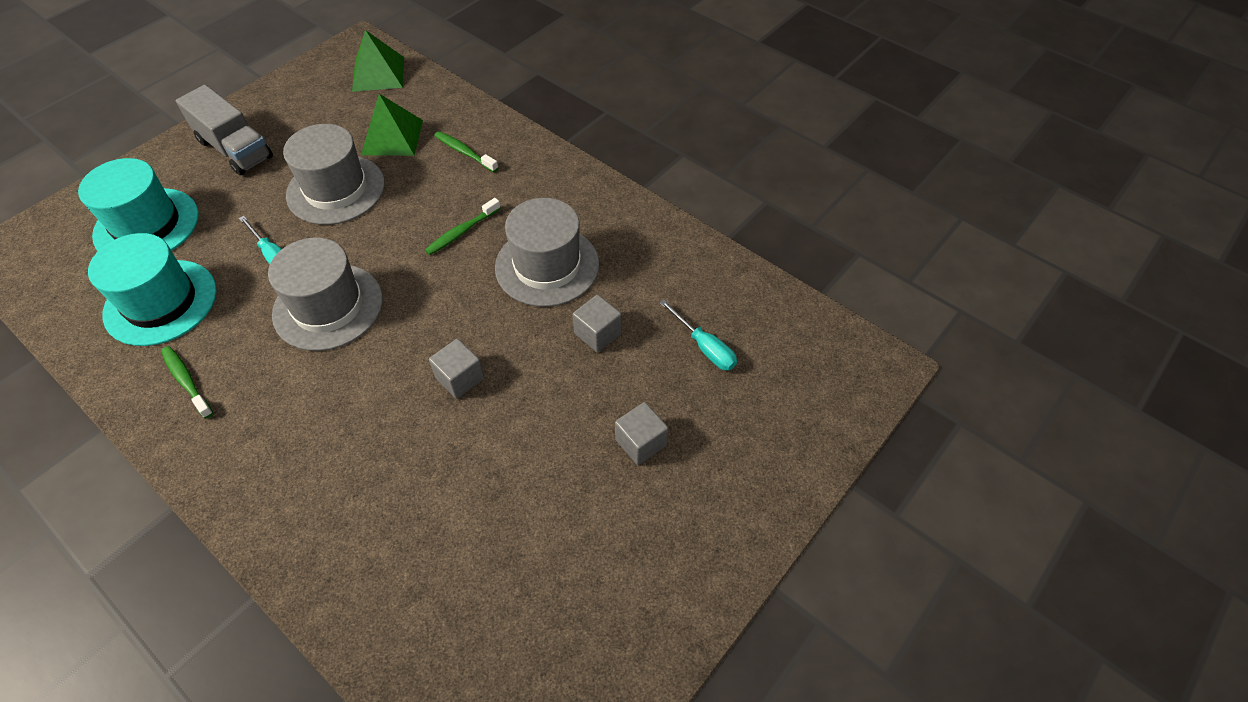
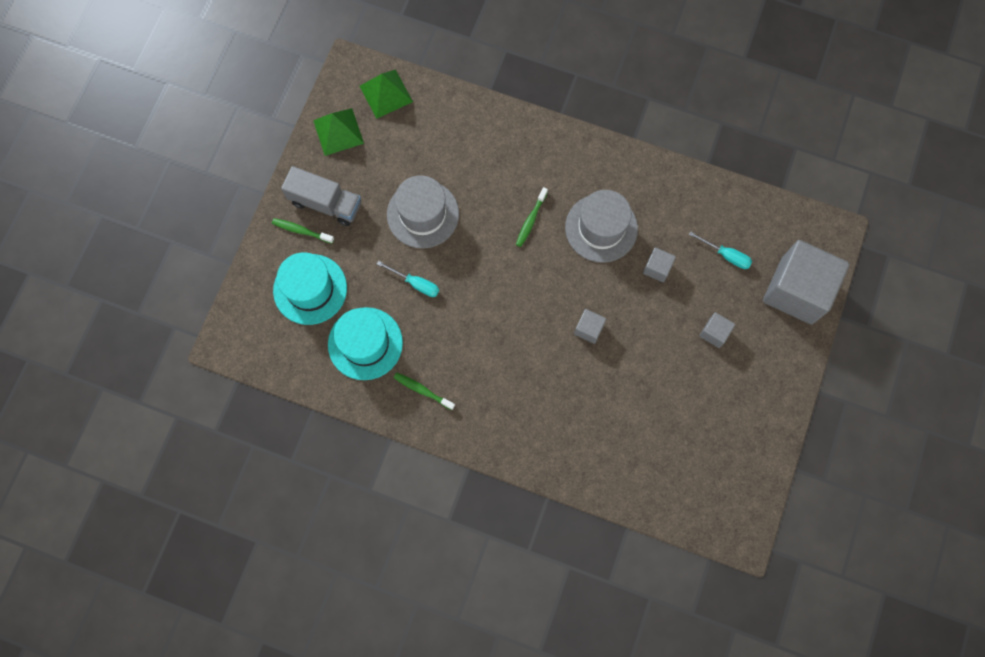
camera: 20 degrees left, 20 degrees up
(328, 307) = (477, 308): grey hat -> none
(392, 137) = (434, 153): green pyramid -> green pyramid (338, 131)
(464, 152) = (494, 149): green toothbrush -> green toothbrush (301, 231)
(793, 425) = (796, 290): none -> grey cube

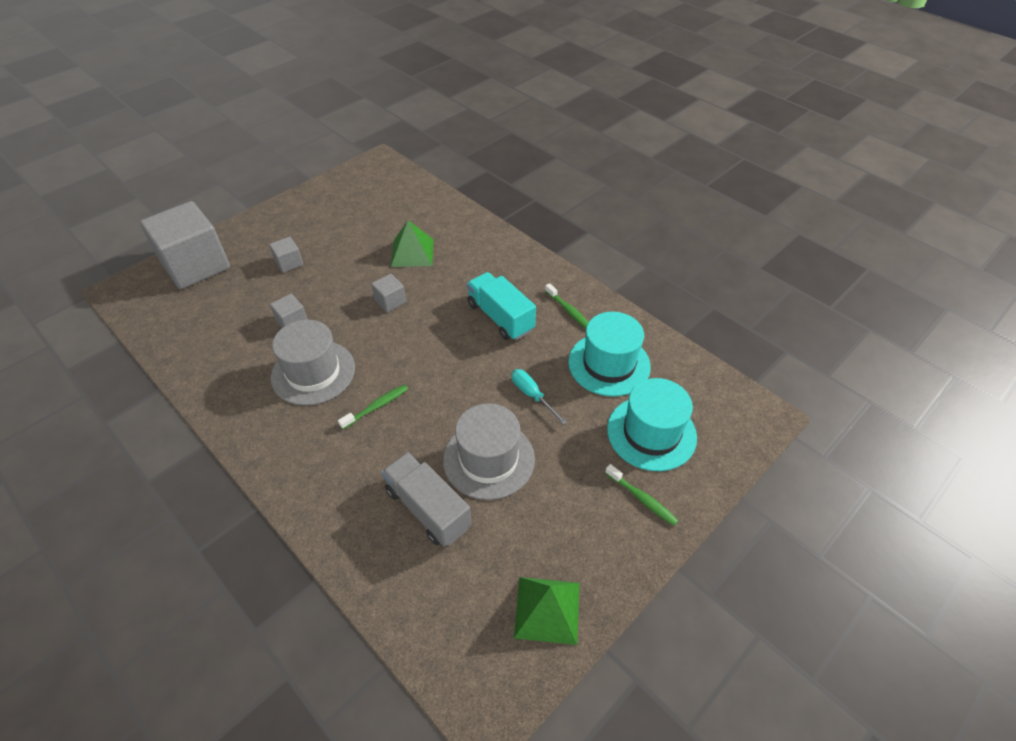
camera: 155 degrees left, 25 degrees down
(325, 203) = (600, 519): grey truck -> grey truck (428, 508)
(386, 93) = (455, 638): green pyramid -> green pyramid (412, 252)
(480, 355) = (500, 317): none -> turquoise truck
(726, 255) = (224, 309): turquoise screwdriver -> none

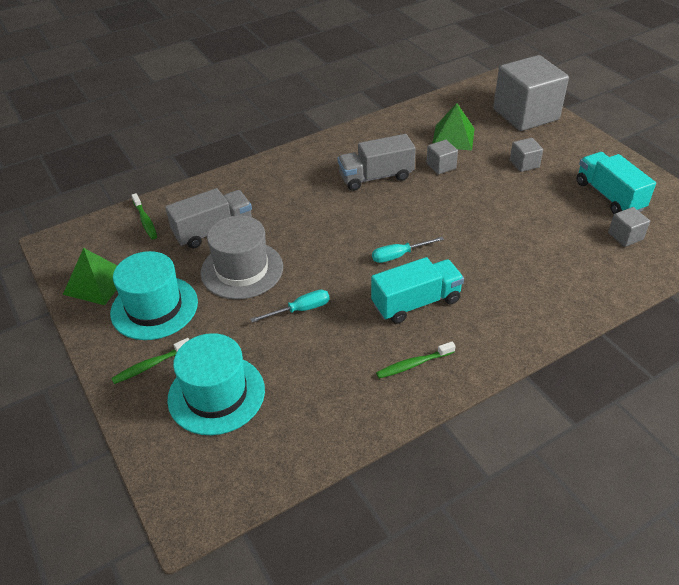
camera: 105 degrees right, 5 degrees down
(313, 372) = (376, 177): grey hat -> grey truck
(339, 213) = (609, 196): none -> turquoise truck
(376, 406) = (325, 210): green toothbrush -> green toothbrush (145, 221)
(390, 301) = (457, 225): grey cube -> grey cube (625, 236)
(412, 252) = (534, 246): green pyramid -> green pyramid (453, 137)
(441, 336) = (399, 255): none -> turquoise screwdriver
(609, 364) = (320, 382): turquoise hat -> turquoise hat (154, 307)

